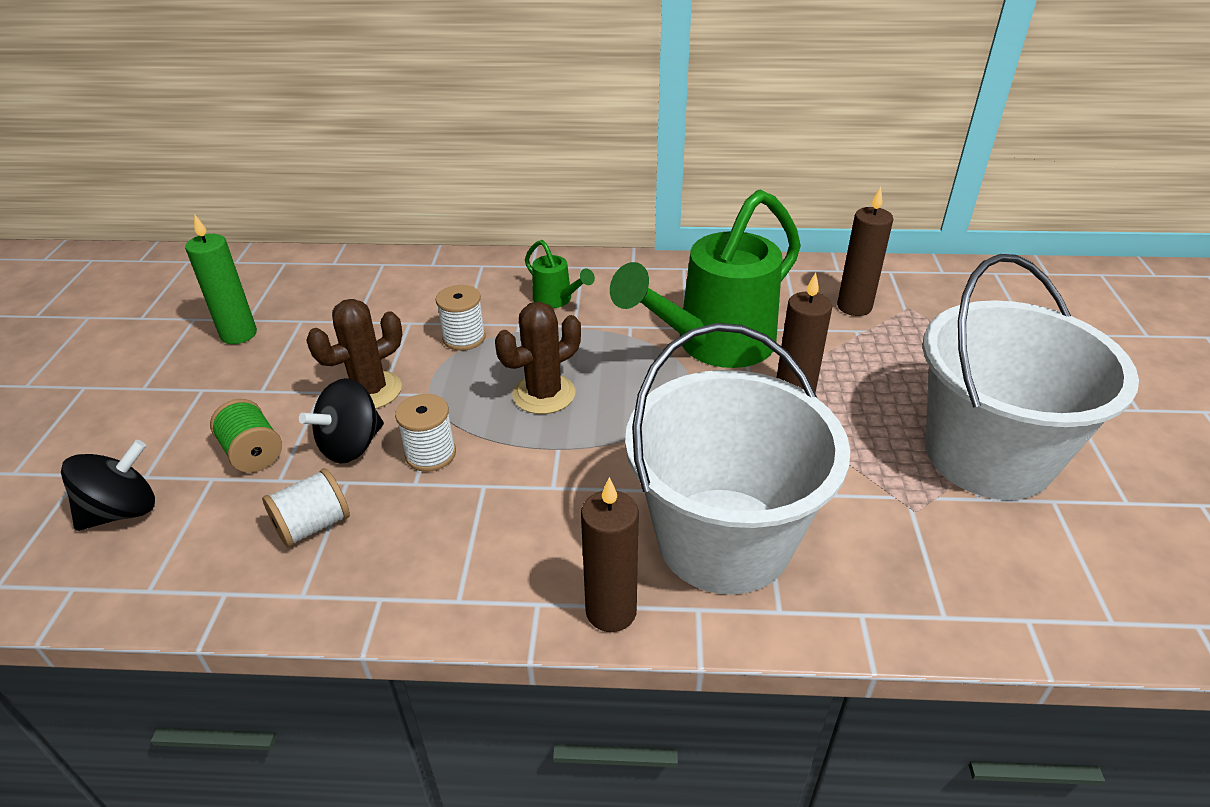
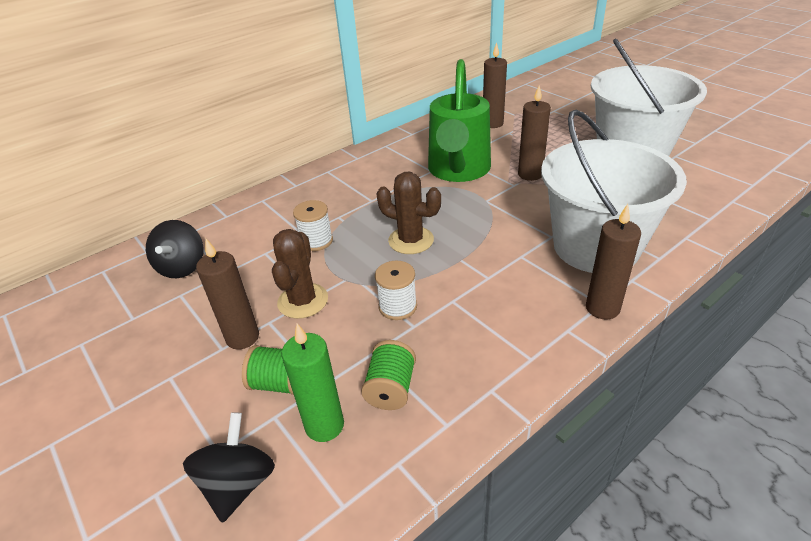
camera: 40 degrees left, 0 degrees up
(239, 334) = (142, 330): green candle -> green candle (324, 425)
(286, 392) = (242, 337): none -> brown candle
(313, 526) = (391, 388): white spool -> green spool
(351, 445) = (341, 334): black spinning top -> black spinning top (182, 267)
(544, 394) = (411, 240): brown cactus -> brown cactus turned 75 degrees counterclockwise
(556, 300) = (340, 194): green watering can -> none

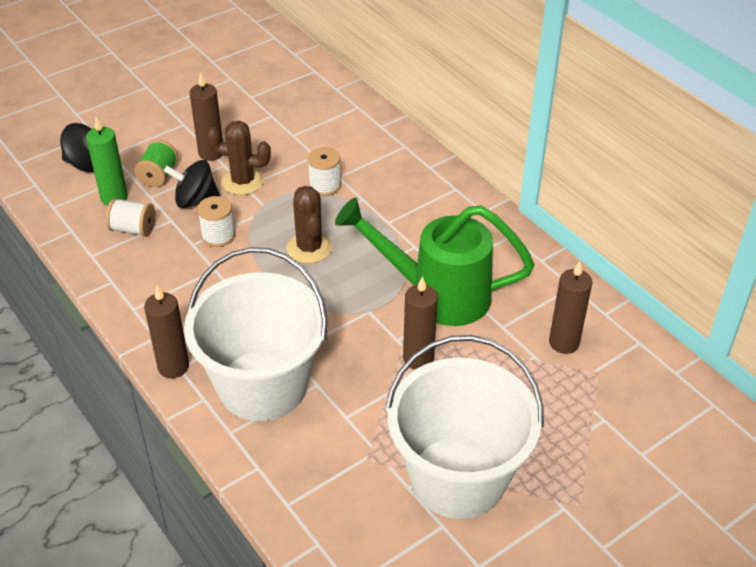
camera: 90 degrees right, 5 degrees up
(182, 267) = (308, 111): black spinning top -> black spinning top (195, 201)
(391, 388) = (133, 229): green spool -> white spool
(411, 240) = (309, 248): brown cactus -> brown cactus turned 45 degrees counterclockwise

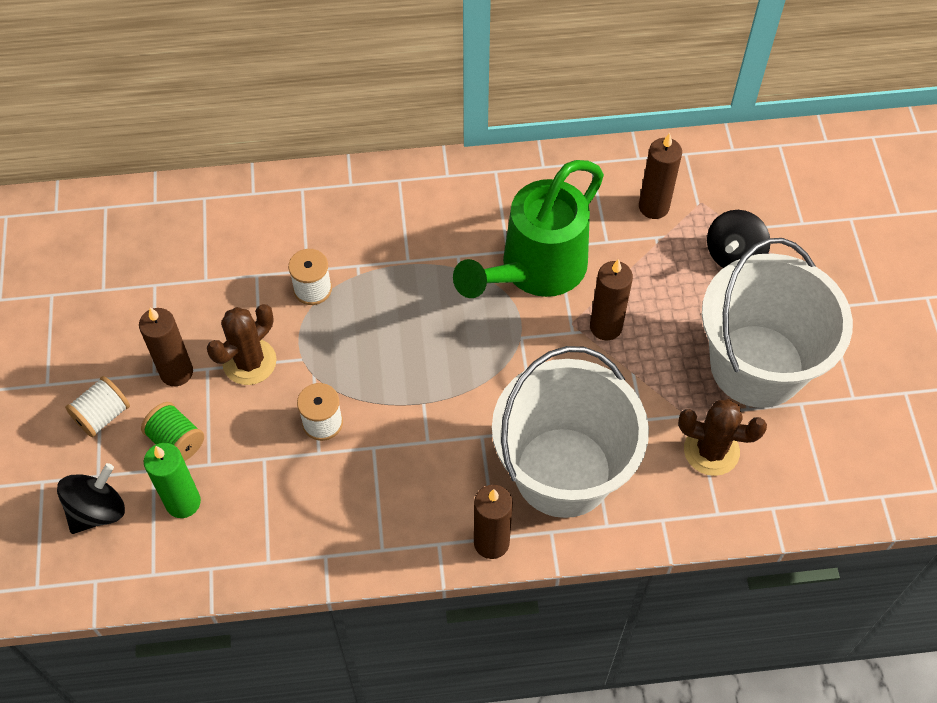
camera: 60 degrees left, 15 degrees up
(133, 229) = (253, 503): white spool -> white spool (102, 415)
(195, 201) = (249, 421): black spinning top -> black spinning top (734, 255)
(309, 248) = (399, 347): brown cactus -> brown cactus (711, 451)

